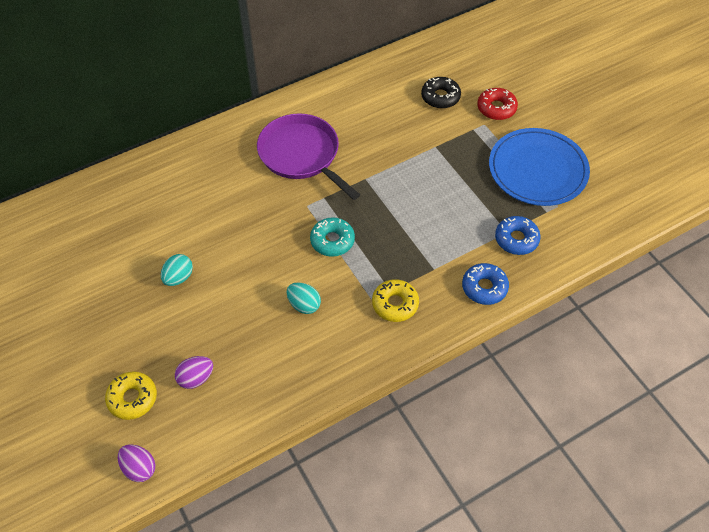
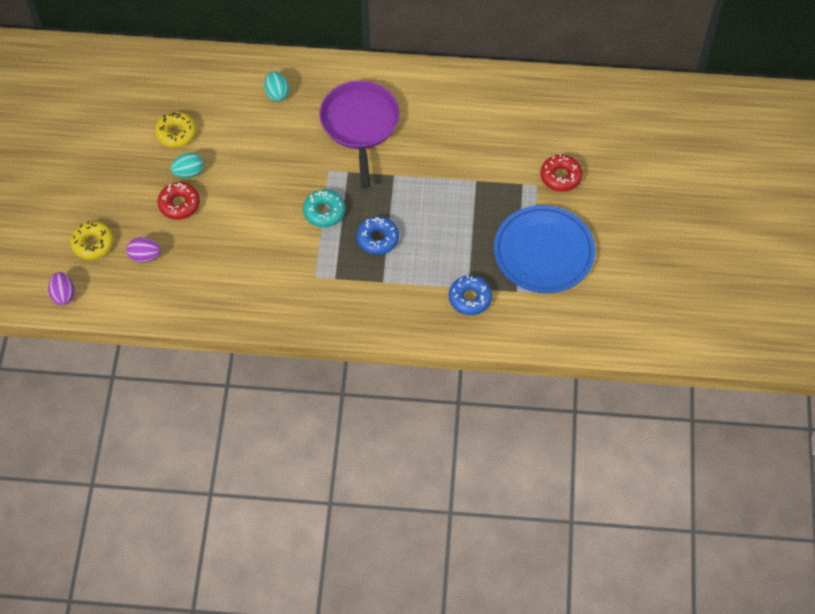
camera: 35 degrees right, 5 degrees up
(192, 311) = (179, 204): none -> red donut
(304, 305) = (262, 249): turquoise egg -> turquoise egg (277, 93)
(395, 304) = (329, 290): yellow donut -> yellow donut (176, 133)
(440, 97) = (521, 138): black donut -> none
(484, 287) = (408, 320): blue donut -> blue donut (377, 239)

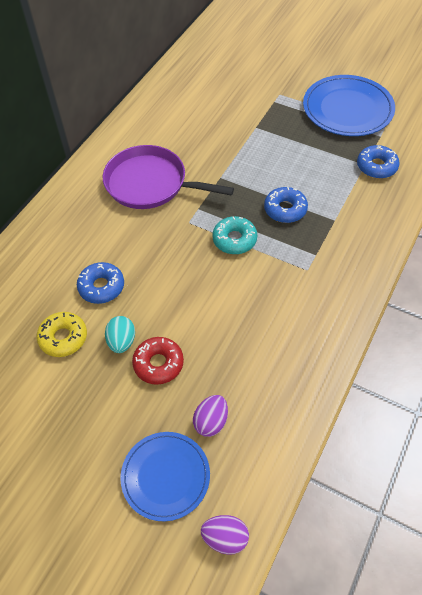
camera: 65 degrees left, 5 degrees down
(93, 244) = (165, 476): yellow donut -> blue plate
(233, 137) = (101, 287): none -> blue donut
(277, 93) = (73, 234): turquoise egg -> none
(560, 176) = (278, 78): red donut -> none

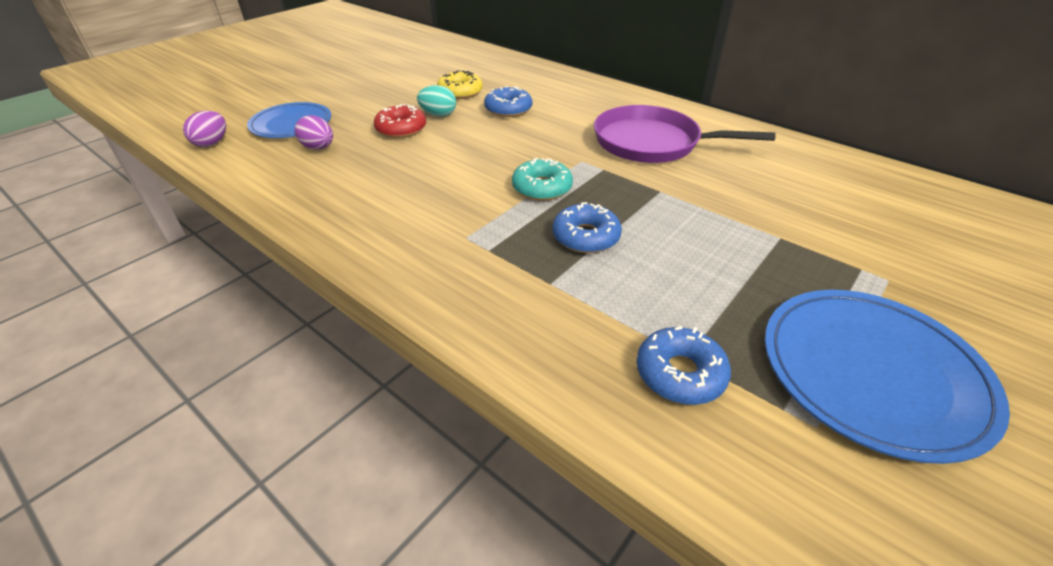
camera: 100 degrees right, 15 degrees down
(150, 184) = (652, 143): purple pan -> purple pan turned 105 degrees counterclockwise

